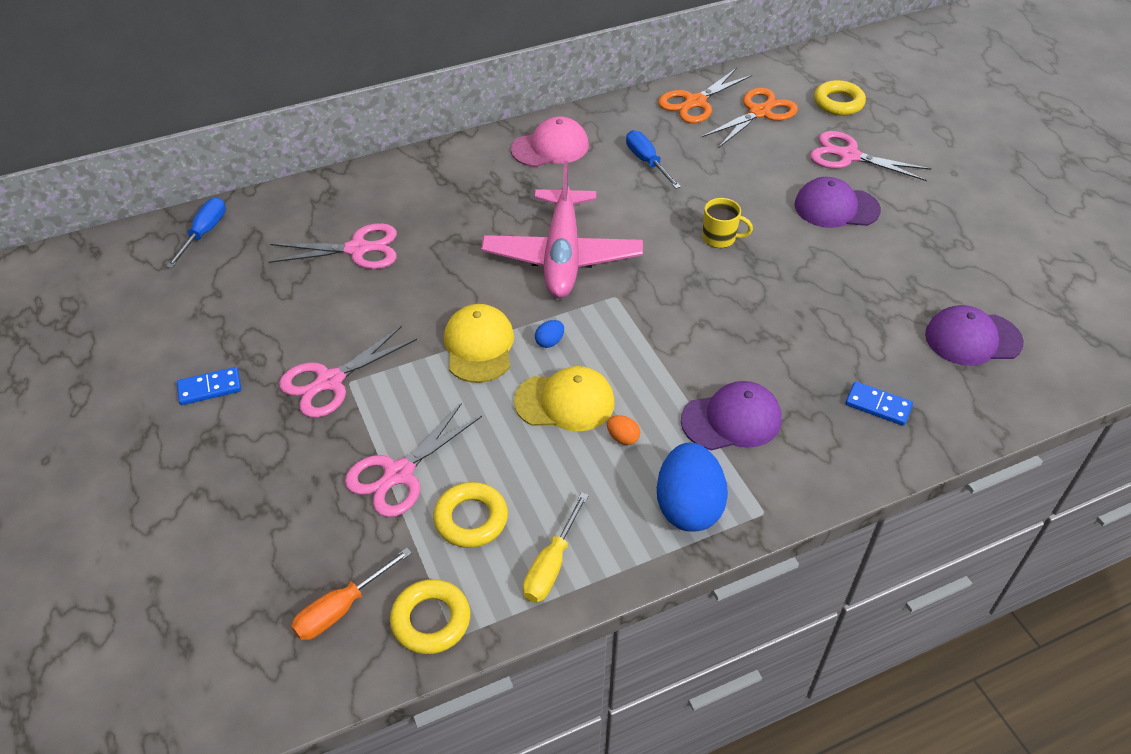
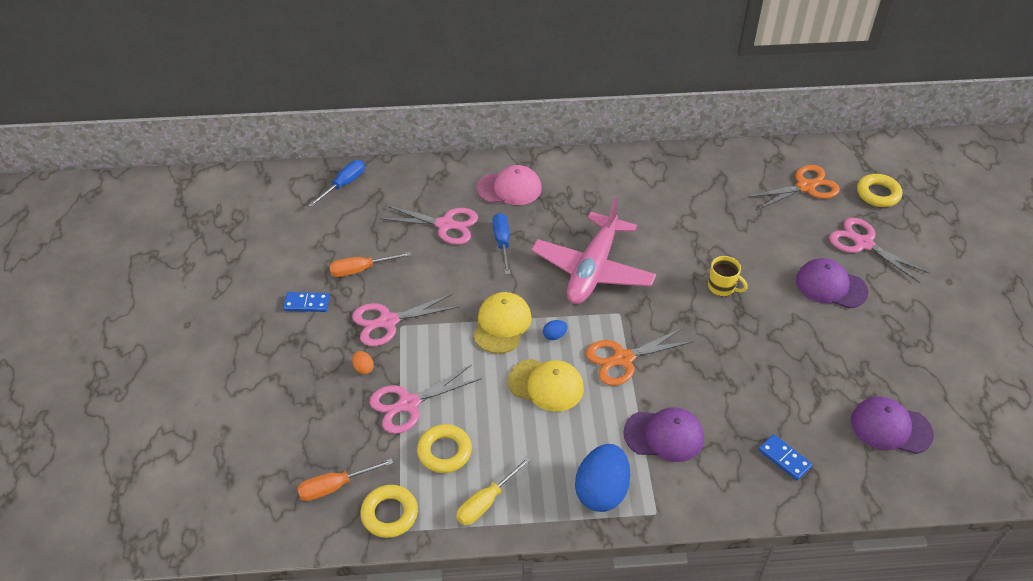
camera: 20 degrees right, 0 degrees up
(268, 328) = (361, 270): none -> orange screwdriver
(550, 147) = (621, 177): pink cap -> pink cap (509, 188)
(622, 438) = (576, 425): orange egg -> orange egg (363, 368)
(647, 162) = (693, 208): blue screwdriver -> blue screwdriver (502, 242)
(695, 102) = (756, 165): orange scissors -> orange scissors (623, 359)

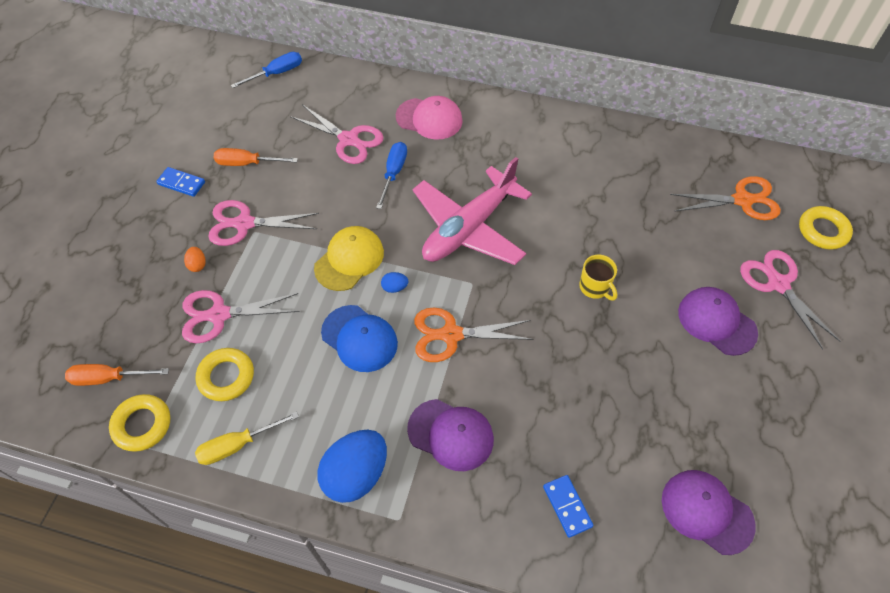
camera: 20 degrees right, 10 degrees up
(546, 385) = (359, 338): yellow cap -> blue cap

